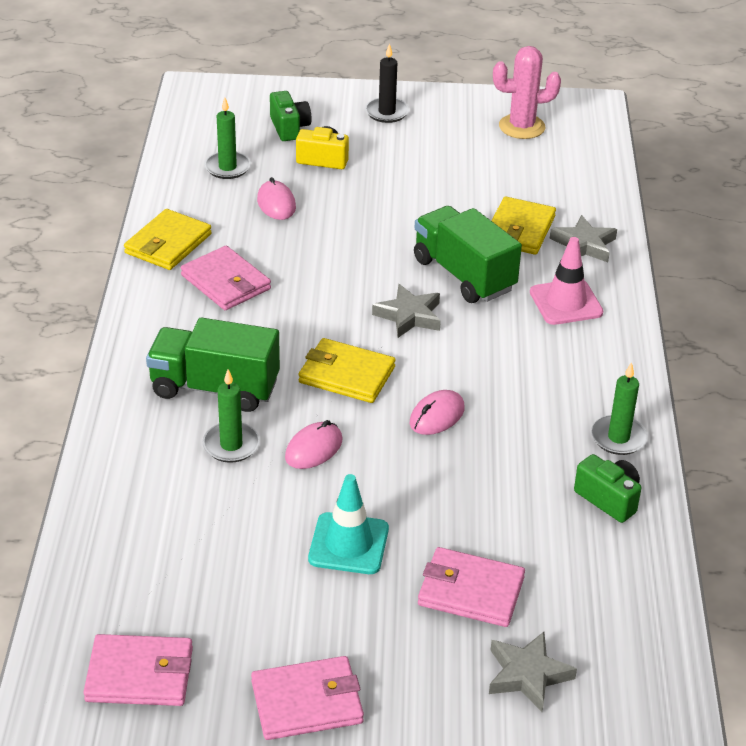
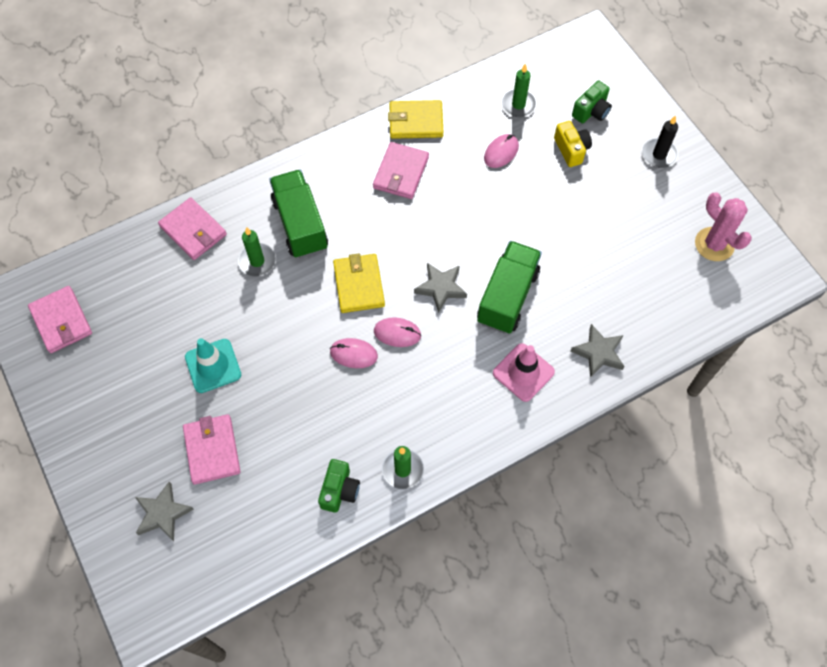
camera: 60 degrees right, 25 degrees up
(307, 702) = (83, 410): pink wallet -> pink wallet (193, 231)
(313, 449) = (281, 304): pink mouse -> pink mouse (397, 333)
(519, 230) = (584, 304): yellow wallet -> none

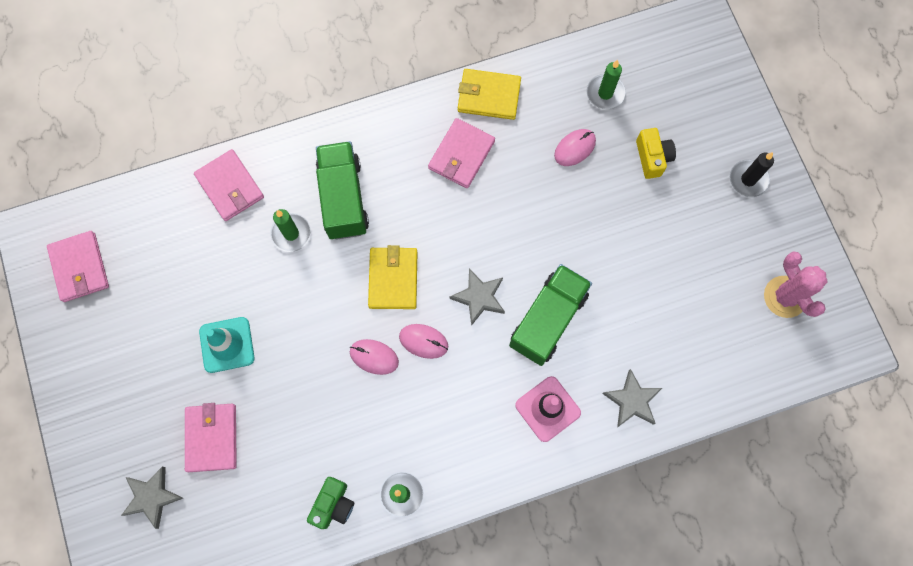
camera: 10 degrees right, 10 degrees up
(591, 111) = (684, 114): green camera -> none

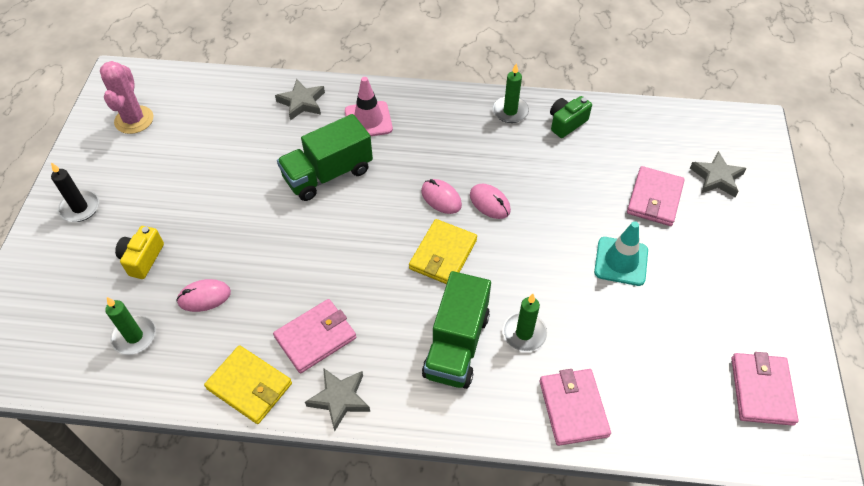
camera: 155 degrees left, 20 degrees down
(479, 297) = (374, 211): grey star -> grey star (339, 399)

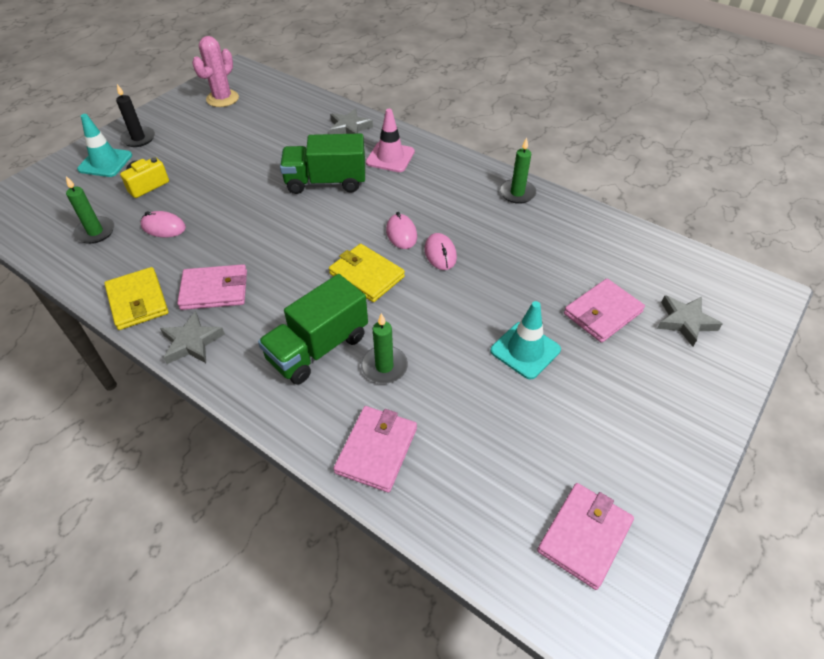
camera: 30 degrees right, 5 degrees down
(68, 253) = (105, 162): none -> turquoise traffic cone
(443, 254) = (366, 275): yellow wallet -> yellow wallet turned 75 degrees clockwise
(566, 123) = (563, 220): green camera -> none

